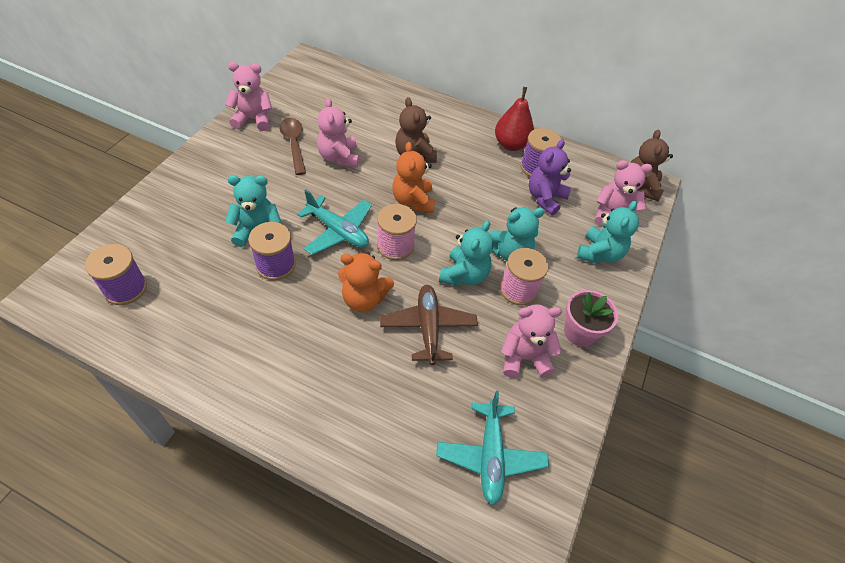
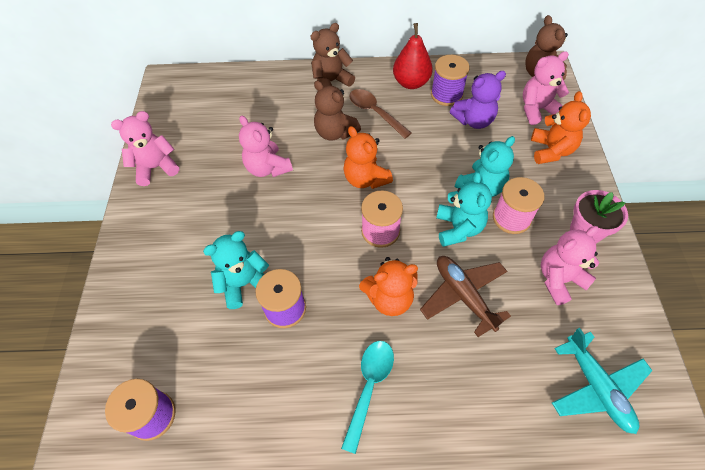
camera: 20 degrees left, 5 degrees up
(294, 144) = (215, 175): brown spoon -> brown spoon (375, 113)
(298, 354) = (369, 387): none -> turquoise spoon
(338, 231) = (319, 243): turquoise plane -> none
(441, 115) = (331, 82): none -> brown teddy bear
(545, 198) = (474, 120): purple teddy bear -> purple teddy bear turned 120 degrees counterclockwise
(599, 253) = (551, 150): turquoise teddy bear -> orange teddy bear

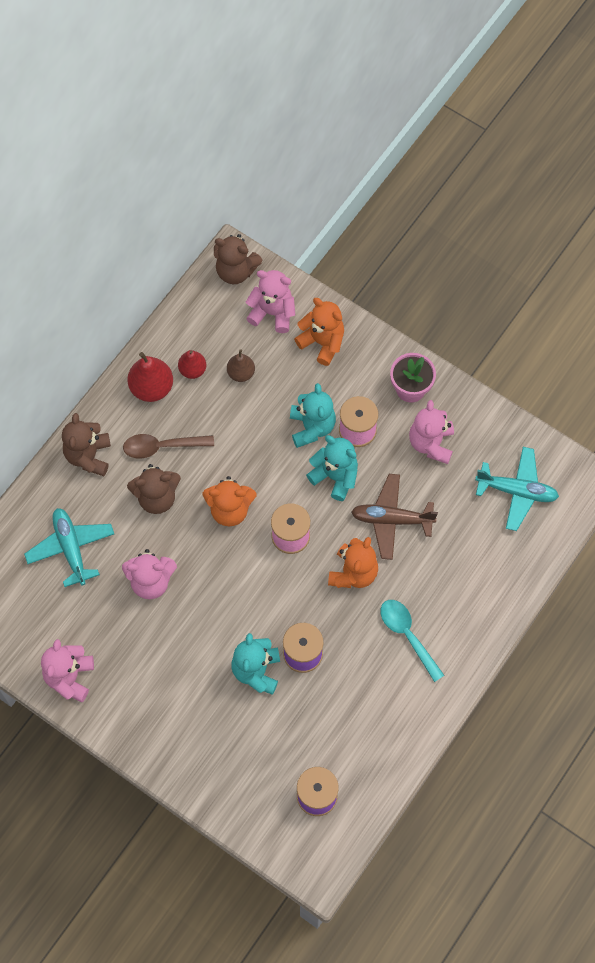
camera: 55 degrees left, 10 degrees up
(256, 111) = (71, 548): none -> turquoise plane
(446, 95) = (192, 370): purple spool -> red pear
(474, 120) = (241, 373): purple teddy bear -> brown pear
(537, 109) = (272, 313): pink teddy bear -> pink teddy bear turned 90 degrees clockwise

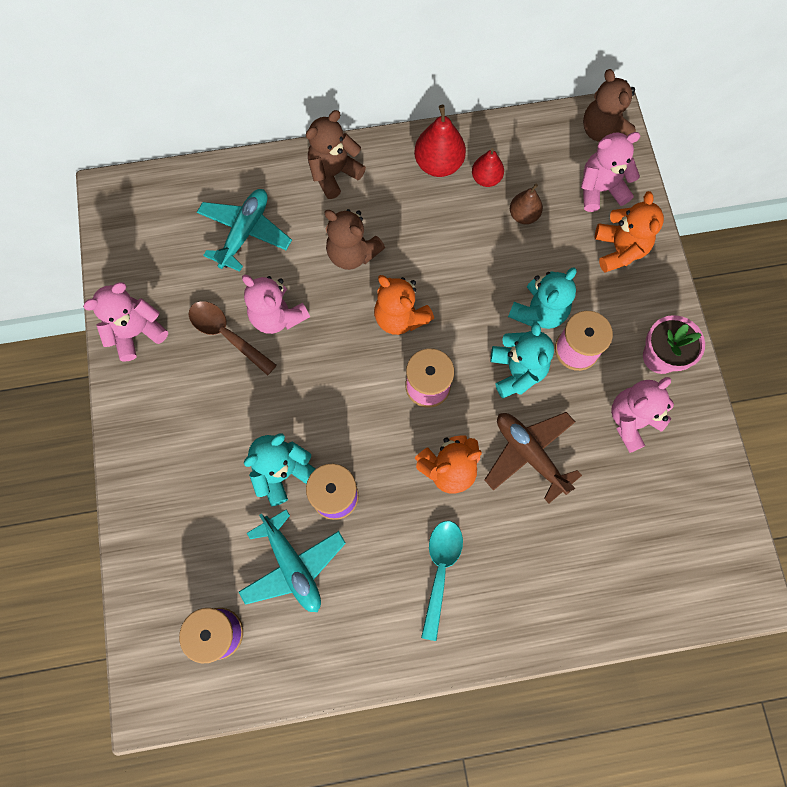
camera: 45 degrees right, 5 degrees up
(162, 447) = (398, 217): brown spoon -> brown spoon (227, 335)
(272, 313) = (600, 189): pink teddy bear -> pink teddy bear turned 75 degrees counterclockwise
(517, 491) = (671, 537): turquoise plane -> turquoise plane (293, 566)

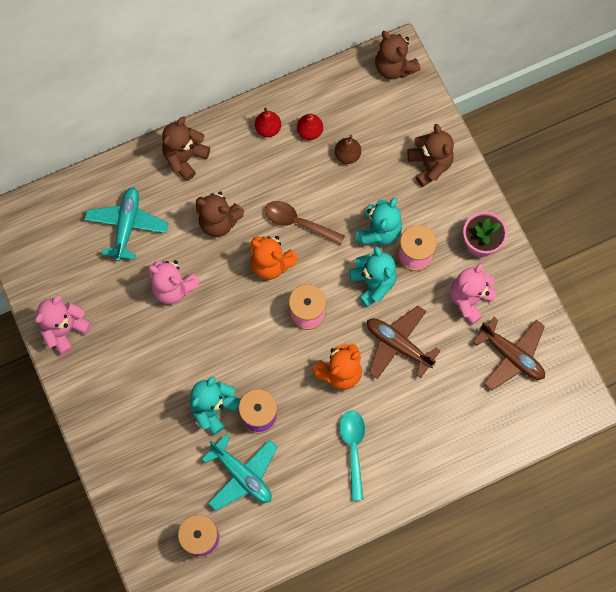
camera: 15 degrees left, 0 degrees up
(227, 335) = (138, 313): brown spoon -> brown spoon (298, 223)
(438, 164) = (268, 128): red pear -> red pear, size x0.63
(600, 189) = (403, 118): pink teddy bear -> none
(619, 250) = (429, 165): orange teddy bear -> brown teddy bear
(669, 505) = (511, 355): none -> brown plane

